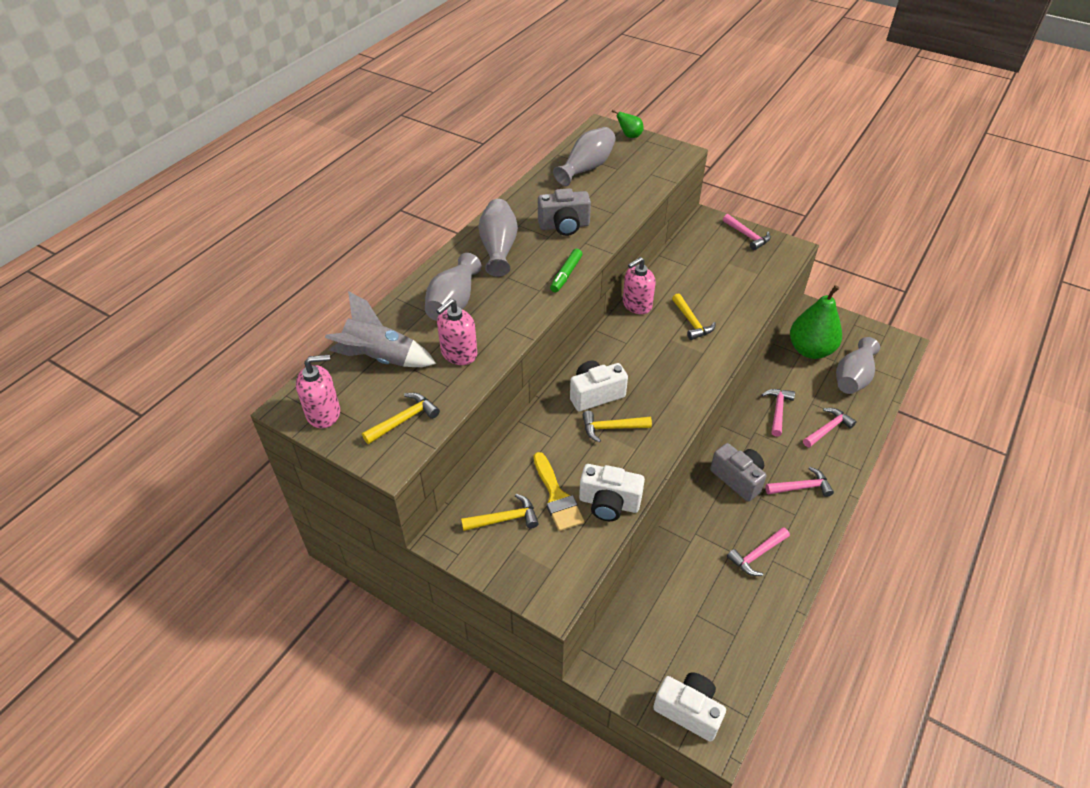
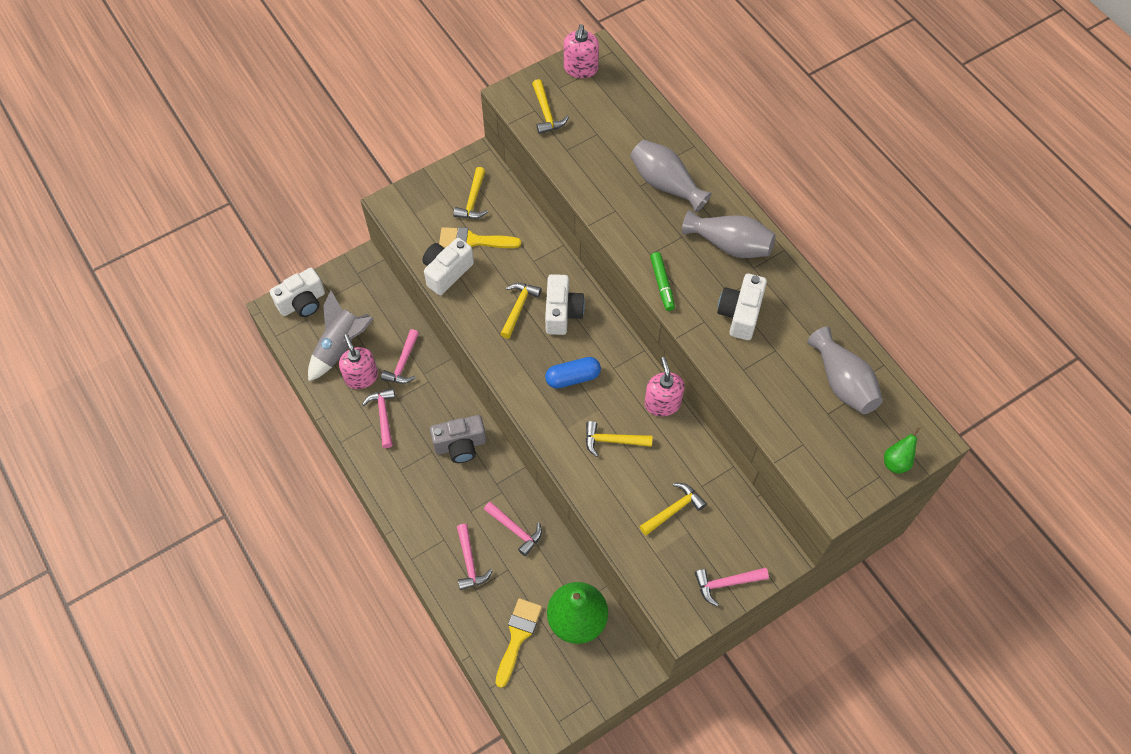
camera: 115 degrees right, 15 degrees up
(380, 359) = (621, 116): grey rocket -> grey rocket (341, 347)
(458, 353) = (599, 168): pink soap dispenser -> pink soap dispenser (361, 377)
(564, 226) = (740, 314): grey camera -> white camera
(566, 274) = (662, 284): green marker -> green marker turned 150 degrees counterclockwise
(655, 365) = (573, 377): none -> blue capsule
(718, 274) = (673, 510): none -> yellow hammer
(801, 487) = (423, 493): pink hammer -> pink hammer (403, 363)
(853, 378) = (518, 636): grey vase -> yellow brush

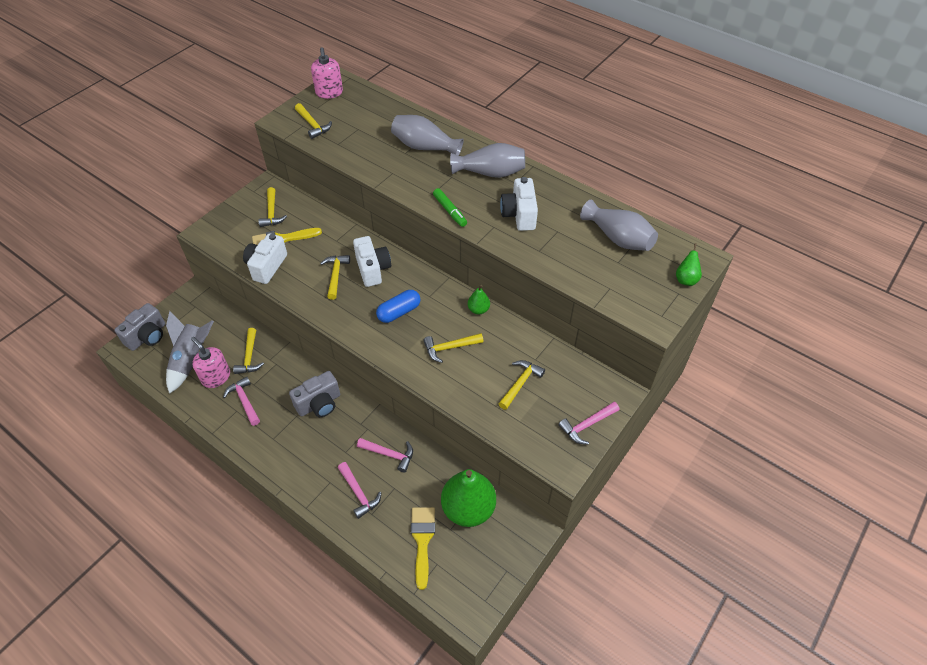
camera: 20 degrees left, 10 degrees down
(302, 302) = (147, 336): white camera -> grey camera
(403, 363) = (249, 357): pink hammer -> yellow hammer
(662, 403) = (478, 309): pink soap dispenser -> green pear

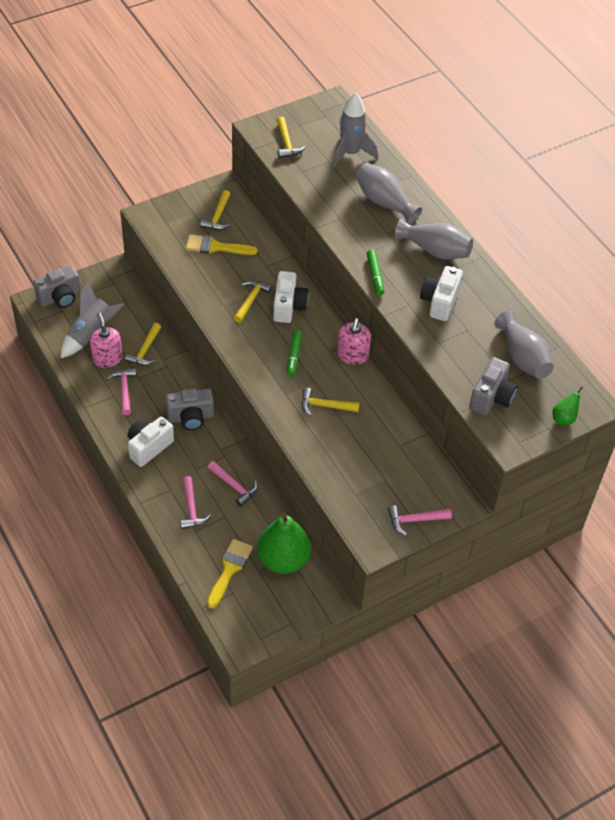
camera: 20 degrees right, 0 degrees up
(266, 266) = (191, 269): white camera -> white camera (148, 447)
(329, 93) = (318, 112): pink soap dispenser -> pink soap dispenser (352, 355)
(374, 117) = (350, 153): none -> grey rocket
(399, 312) = (294, 356): blue capsule -> green marker
(478, 309) = (370, 380): green pear -> none
(520, 383) = (373, 461): yellow hammer -> none
(613, 283) = (491, 397): none -> grey camera

